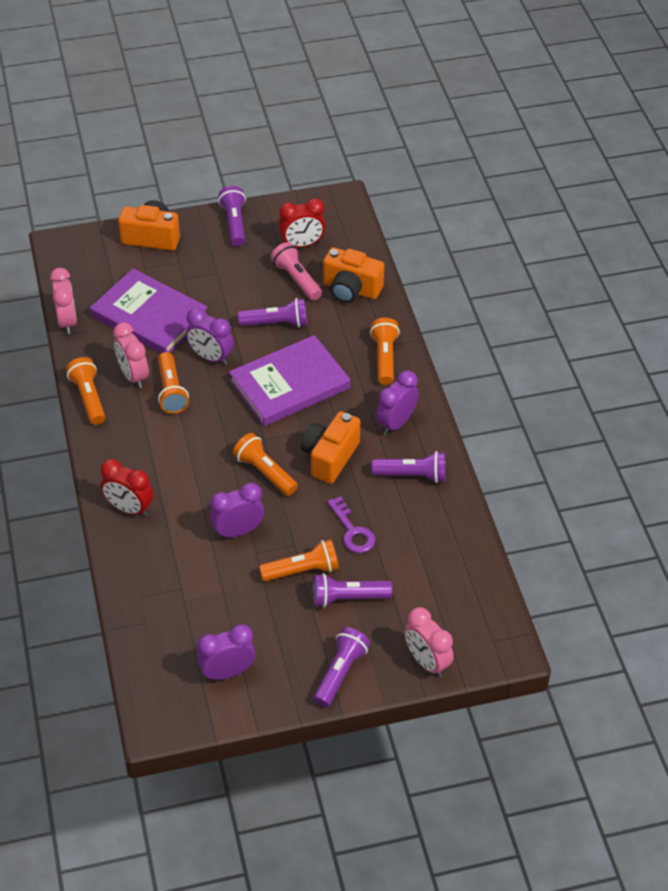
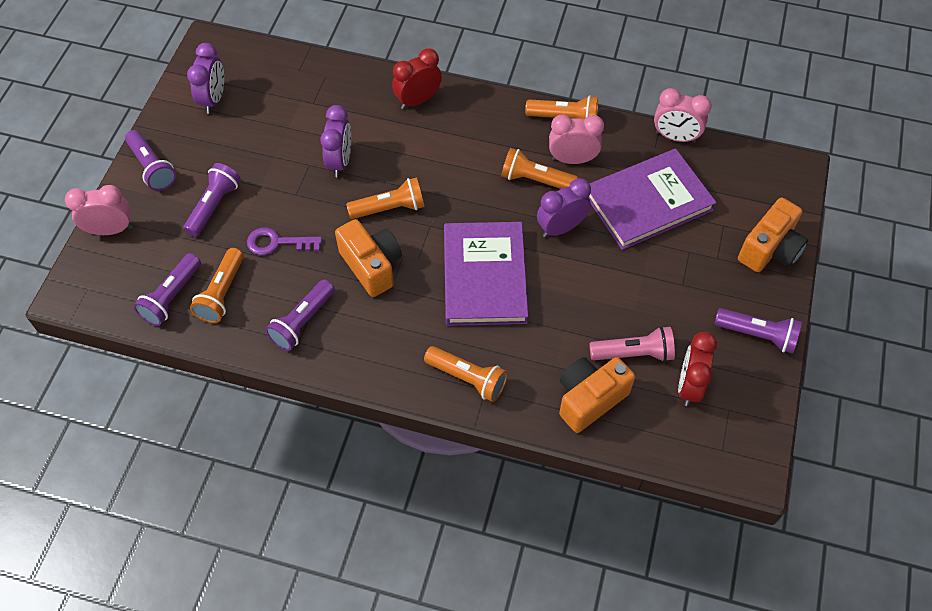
camera: 120 degrees right, 10 degrees up
(276, 323) = (576, 304): purple flashlight -> purple flashlight (172, 297)
(302, 570) = (266, 188): orange flashlight -> orange flashlight (222, 293)
(396, 423) = (374, 342): purple clock -> none

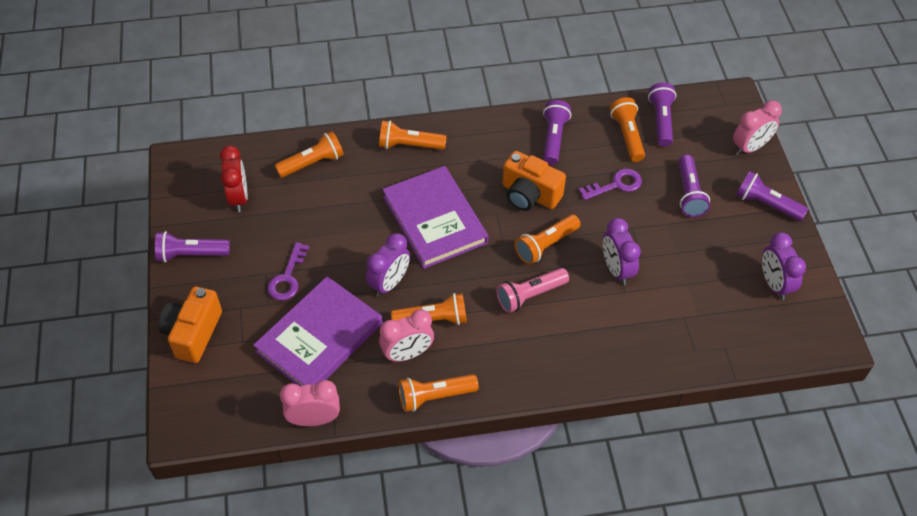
camera: 155 degrees right, 5 degrees down
(418, 100) = (588, 359): red clock -> none
(589, 399) = (313, 163): orange camera -> orange flashlight
(634, 353) = (289, 205): pink flashlight -> pink flashlight (530, 295)
(661, 271) = (287, 278): none -> purple key

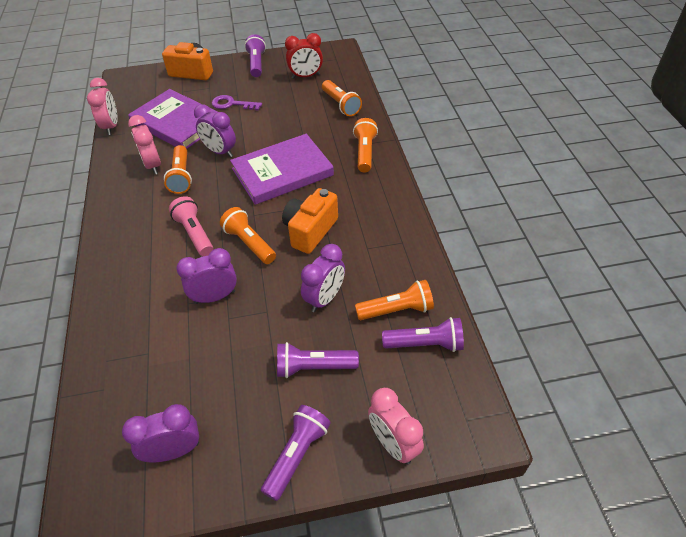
camera: 90 degrees right, 5 degrees down
(434, 396) = (111, 181): orange flashlight -> none
(553, 138) = (385, 247): purple flashlight -> none
(616, 185) = (325, 298): purple key -> purple clock

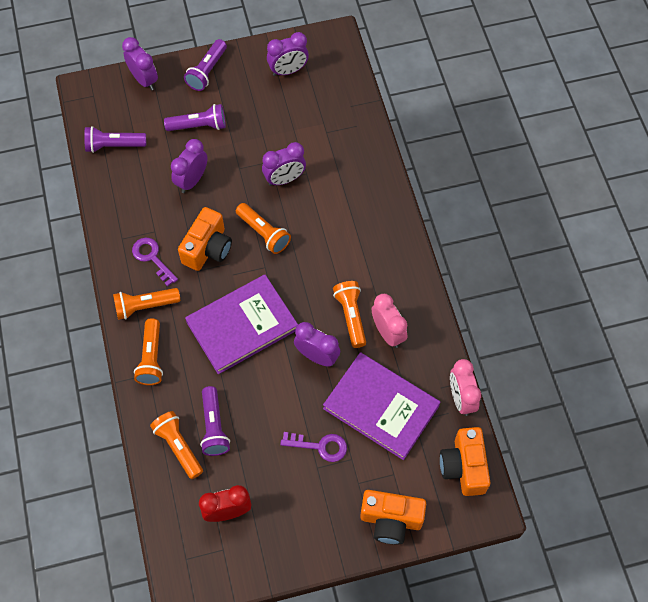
camera: 175 degrees right, 15 degrees up
(129, 94) = (464, 467): none -> orange camera
(194, 233) = (318, 243): pink flashlight -> none
(256, 64) = (302, 544): purple flashlight -> purple flashlight (214, 427)
(368, 224) = (152, 258): none -> purple key
(393, 444) = (144, 80): pink clock -> purple clock
(397, 310) = (133, 172): orange flashlight -> orange flashlight (145, 306)

